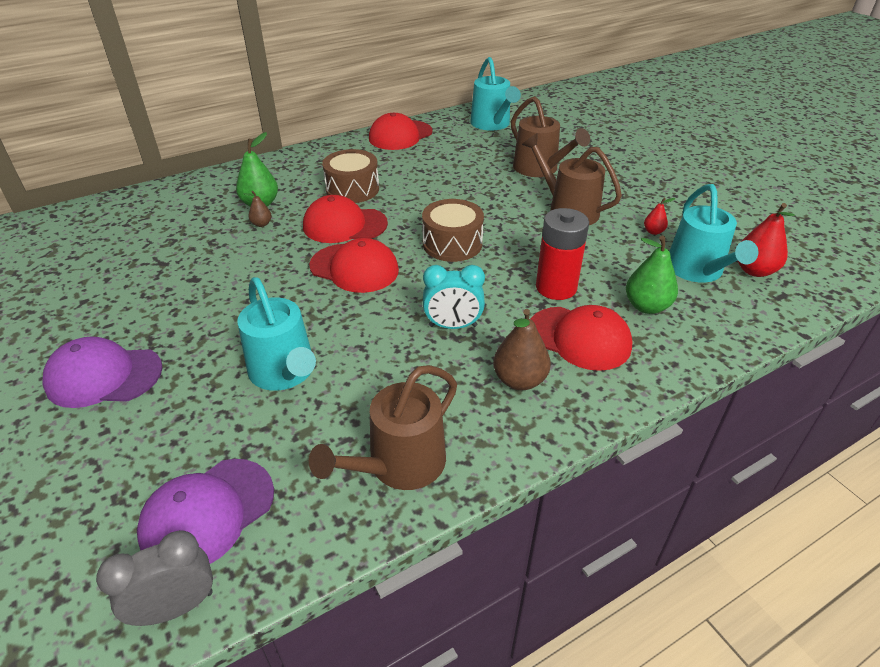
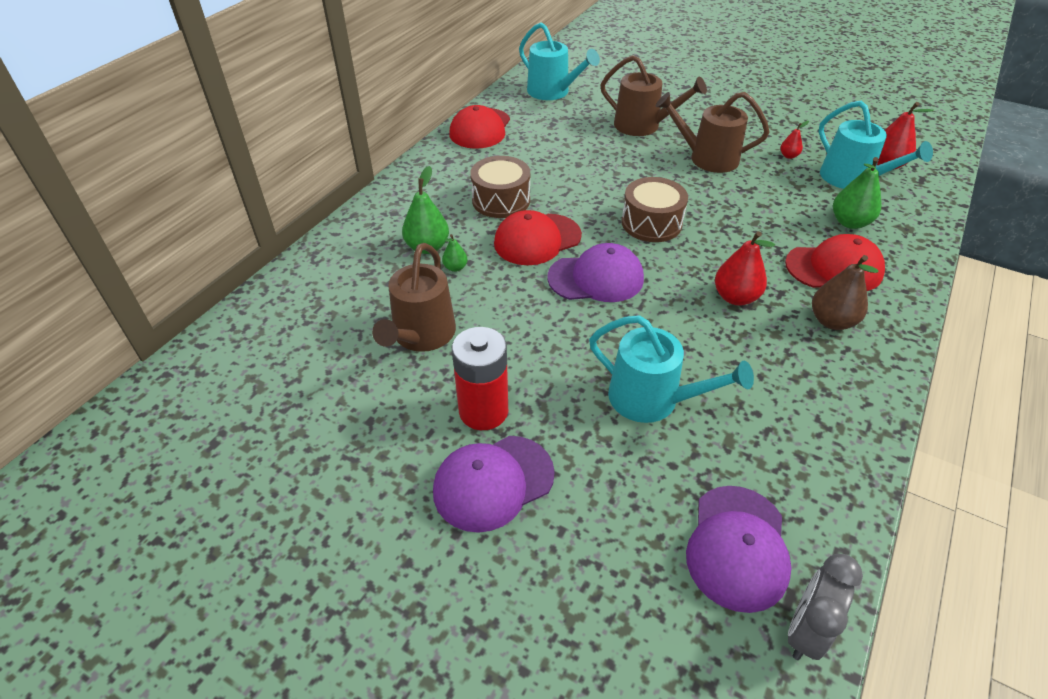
camera: 30 degrees left, 5 degrees up
(261, 224) = (455, 267): brown pear -> green pear
(354, 268) = (596, 278): red cap -> purple cap
(400, 465) = (828, 430): brown watering can -> brown watering can (421, 335)
(453, 326) = (735, 297): turquoise clock -> red pear
(556, 287) = (773, 232): red battery -> red battery (483, 411)

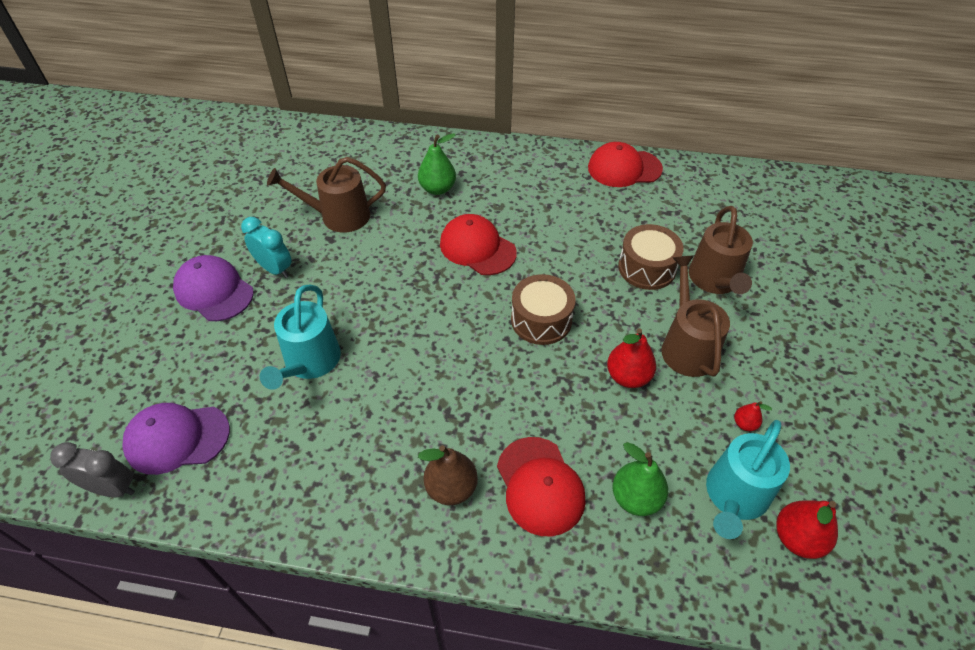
camera: 70 degrees right, 5 degrees up
(455, 267) = (419, 211): green pear -> none
(483, 411) = (275, 269): red battery -> turquoise clock
(501, 200) = (521, 212): brown drum -> brown drum (647, 268)
(552, 92) = (729, 197): turquoise watering can -> none
(596, 278) = (442, 297): purple cap -> none
(735, 297) = (456, 402): red pear -> red pear (628, 376)

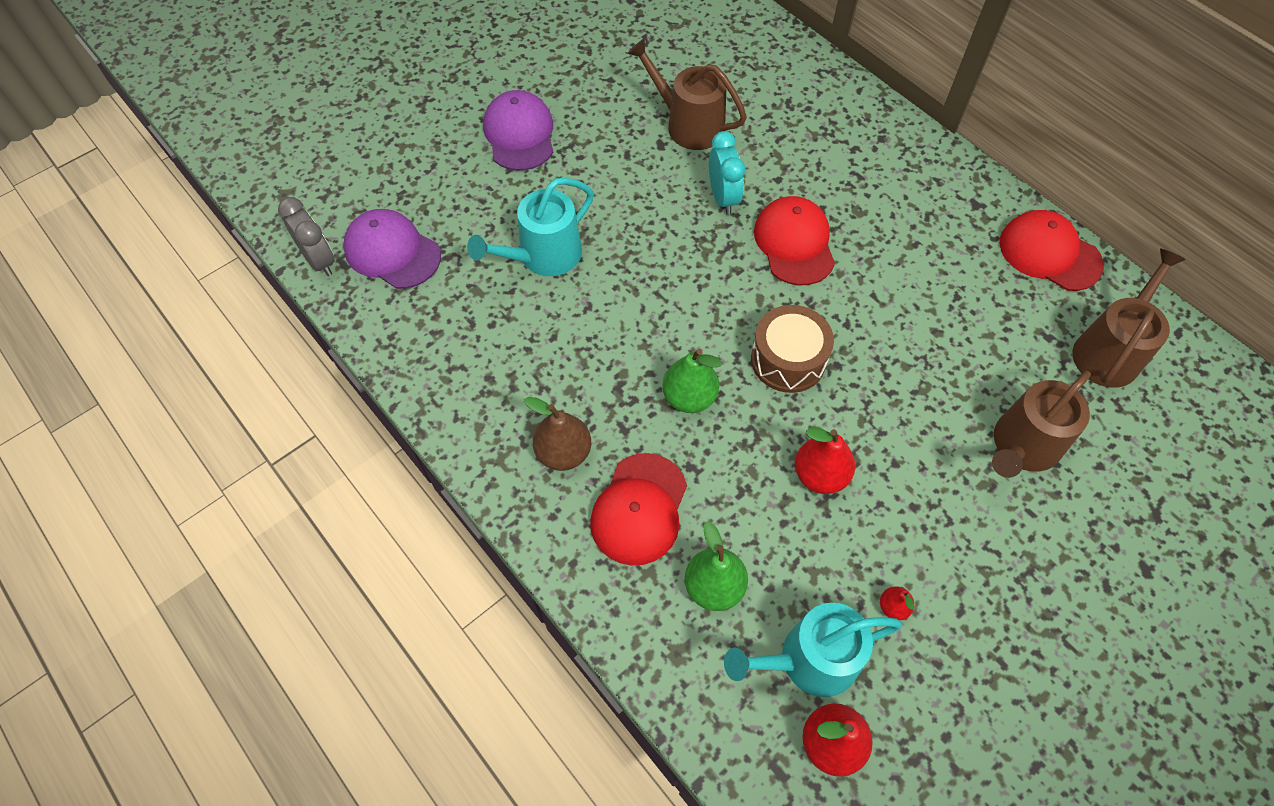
camera: 40 degrees right, 10 degrees up
(275, 269) = (587, 145): turquoise clock -> turquoise clock (723, 198)
(437, 189) = (813, 153): green pear -> green pear (689, 397)
(647, 268) = (956, 381): brown drum -> none
(686, 346) = (913, 490): brown watering can -> brown watering can (1109, 351)

